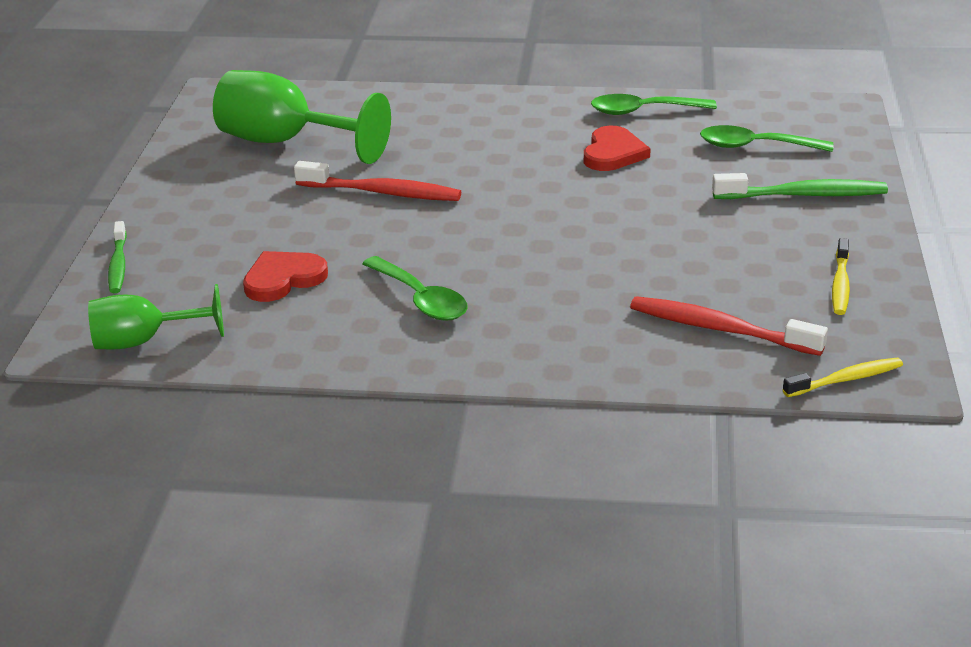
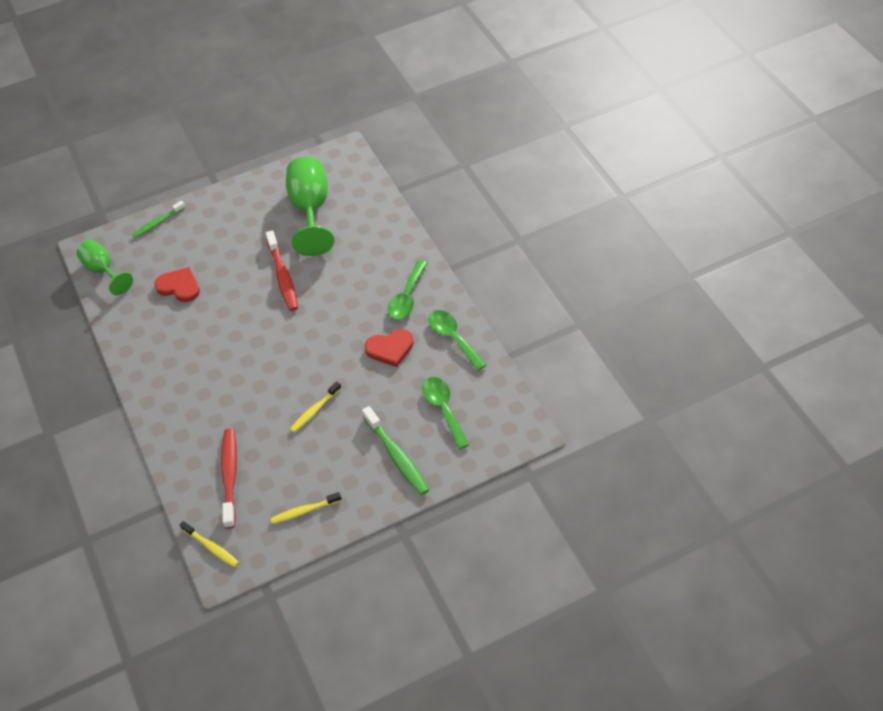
camera: 60 degrees right, 20 degrees up
(421, 299) = (190, 346): green spoon -> green spoon (407, 297)
(664, 232) = (314, 411): none -> yellow toothbrush

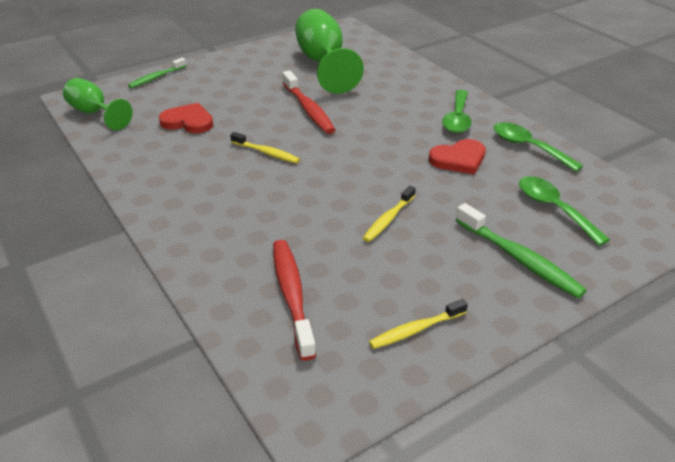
camera: 10 degrees left, 15 degrees down
(211, 547) = (284, 389): yellow toothbrush -> yellow toothbrush (266, 153)

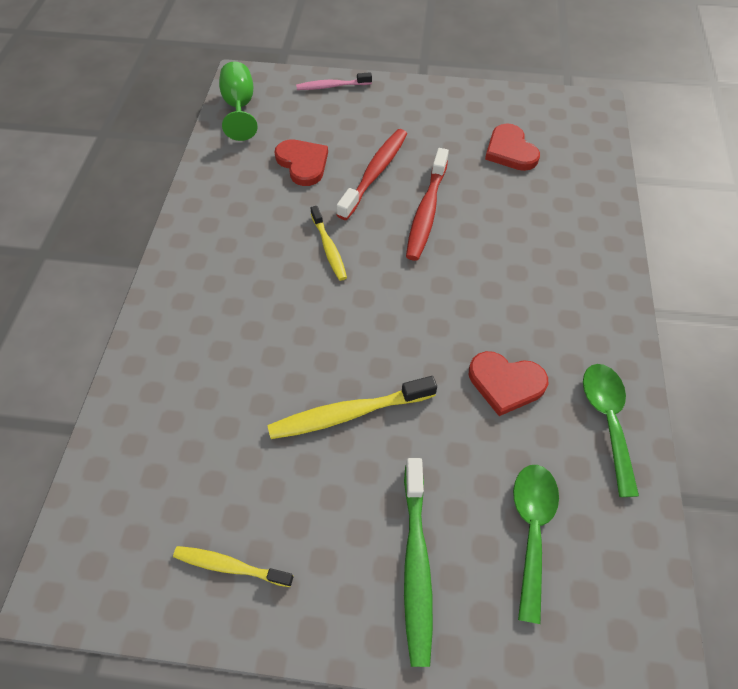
camera: 40 degrees right, 20 degrees up
(156, 77) = (332, 86): green toothbrush -> pink toothbrush
(292, 295) = (178, 440): red toothbrush -> red toothbrush (375, 173)
(323, 63) = (510, 151): green goblet -> red heart
(388, 219) = (348, 413): yellow toothbrush -> yellow toothbrush, size x1.58
(457, 118) = (571, 322): green spoon -> none

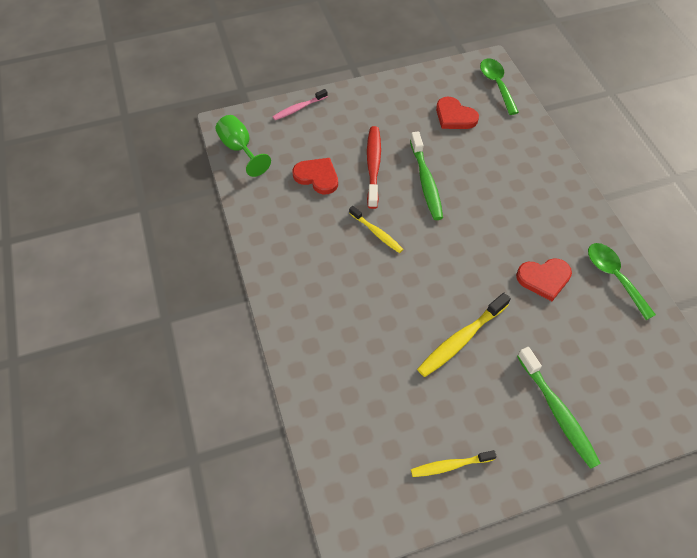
camera: 25 degrees left, 0 degrees up
(426, 212) = (426, 182): red toothbrush -> green toothbrush
(531, 529) = (609, 361): green spoon -> green spoon (496, 85)

